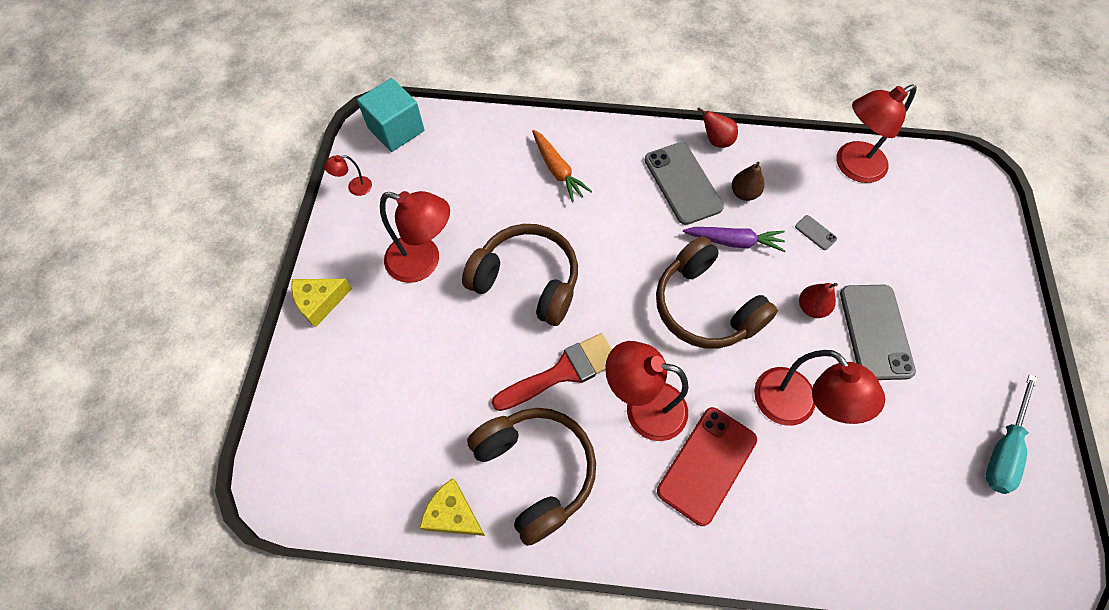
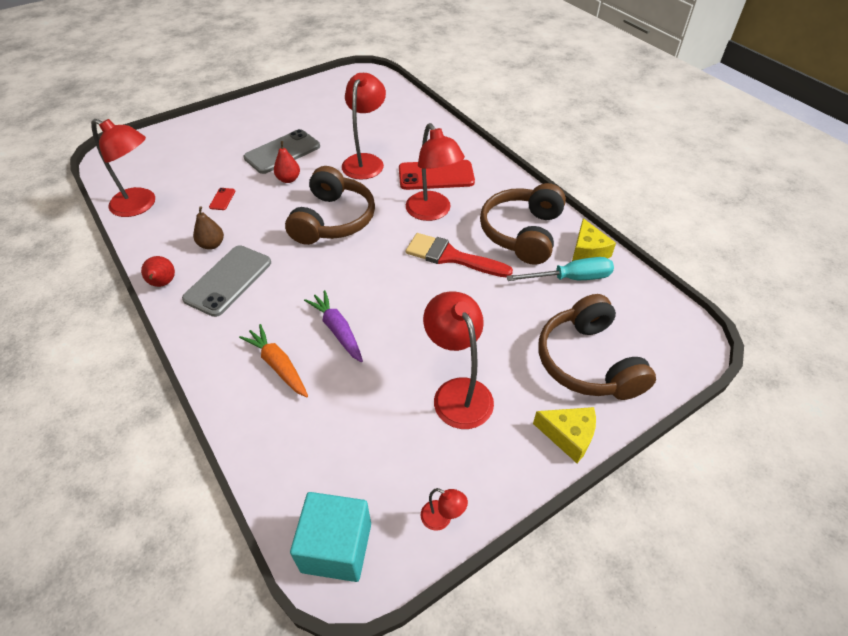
camera: 130 degrees left, 15 degrees down
(527, 281) = (405, 316): brown headphones -> brown headphones (588, 362)
(557, 170) = (278, 365): orange carrot -> orange carrot turned 60 degrees counterclockwise
(734, 241) = (264, 230): purple carrot -> purple carrot (337, 330)
(815, 232) = (222, 199): grey phone -> red phone
(1003, 448) = (315, 98): turquoise screwdriver -> turquoise screwdriver (571, 278)

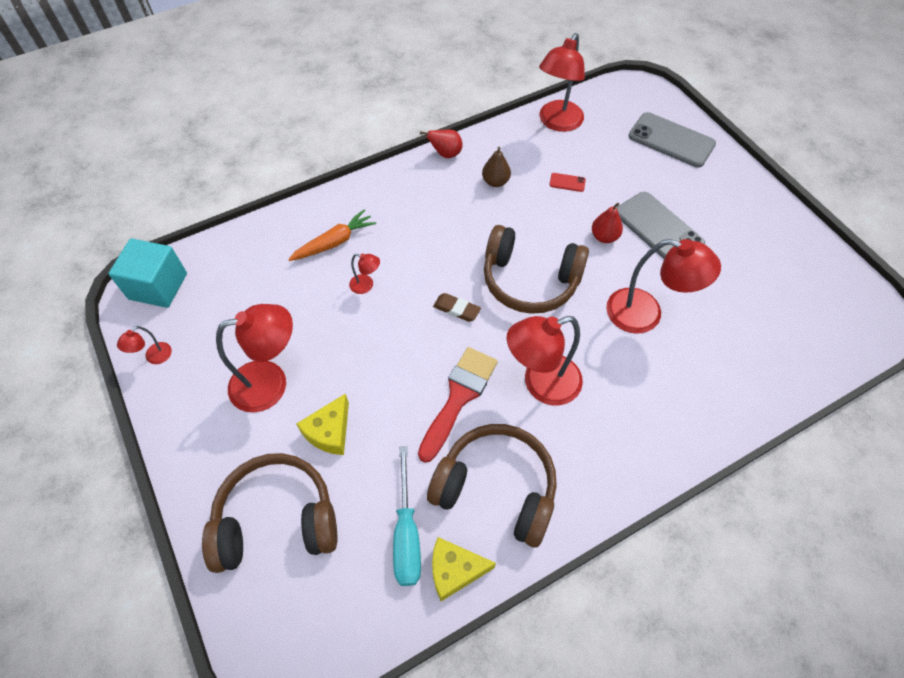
camera: 95 degrees right, 10 degrees up
(228, 280) = (444, 199): grey phone -> grey phone (671, 140)
(337, 330) = (366, 285): purple carrot -> red lamp
(364, 263) = (456, 309): none -> brown eraser
(436, 175) = (618, 395): red phone -> none
(568, 436) = (195, 476): yellow cheese -> yellow cheese (329, 432)

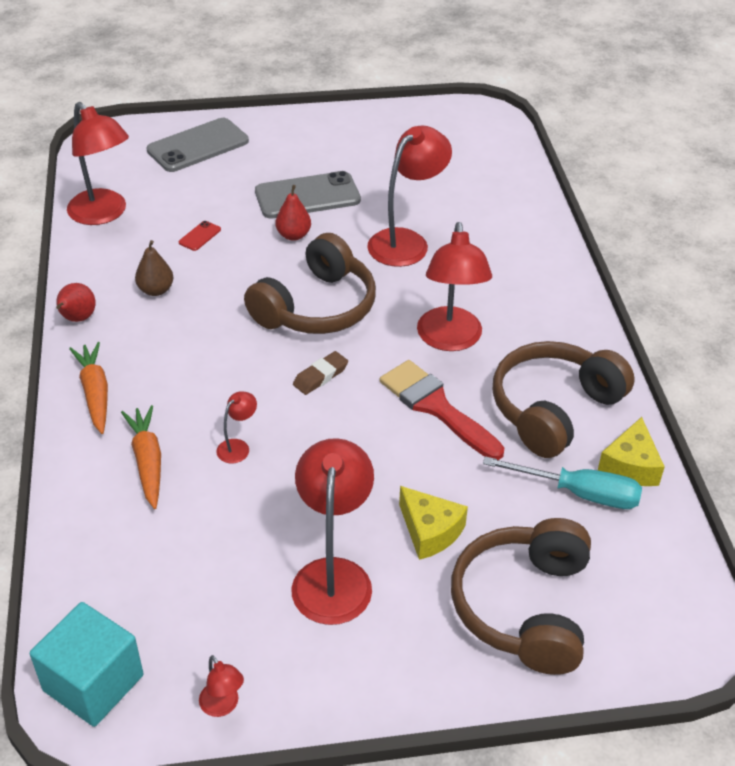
camera: 70 degrees left, 15 degrees down
(382, 191) = (95, 393): none -> orange carrot

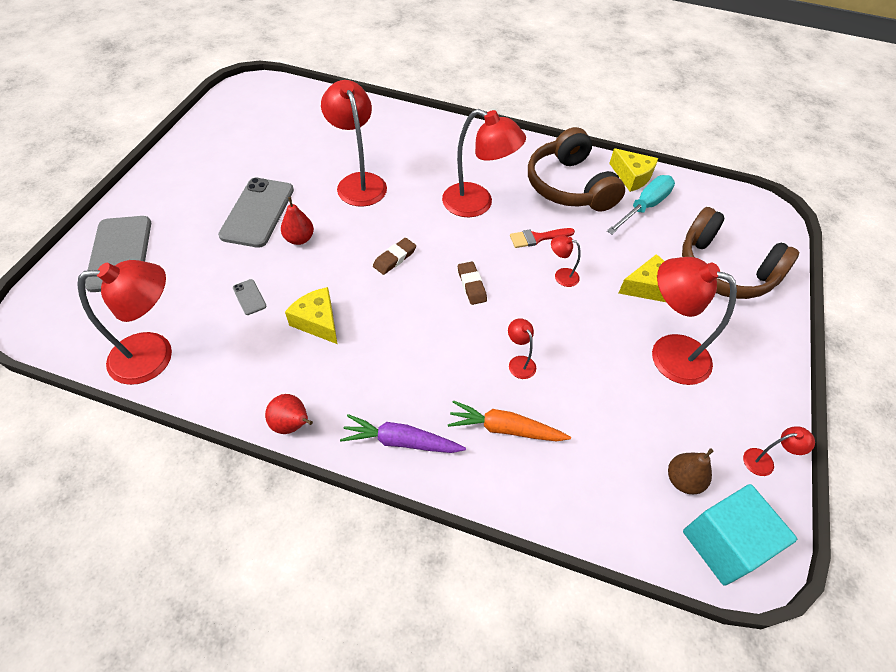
camera: 65 degrees left, 10 degrees up
(95, 393) = (401, 441): orange carrot -> purple carrot
(156, 290) = (297, 352): brown pear -> brown pear (683, 480)
(199, 288) = (317, 321): none -> yellow cheese
(200, 236) = (249, 297): red phone -> grey phone
(316, 307) = (394, 258): brown headphones -> brown eraser
(389, 445) = (561, 276): none -> red lamp
(436, 407) = (537, 238): red brush -> red brush, size x0.58

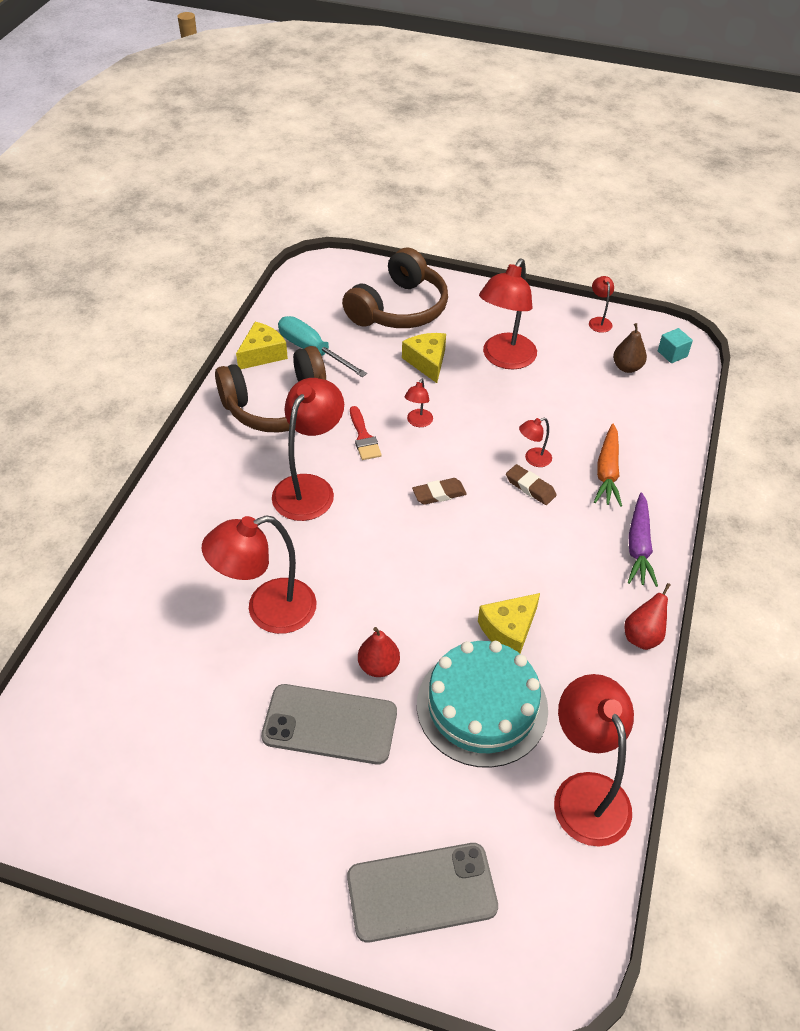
camera: 90 degrees left, 5 degrees down
(249, 297) = (482, 706): grey phone -> turquoise cake
(394, 258) = (405, 564): brown eraser -> brown eraser (530, 487)
(724, 543) = (672, 354): turquoise cube -> turquoise cube, size x0.48

